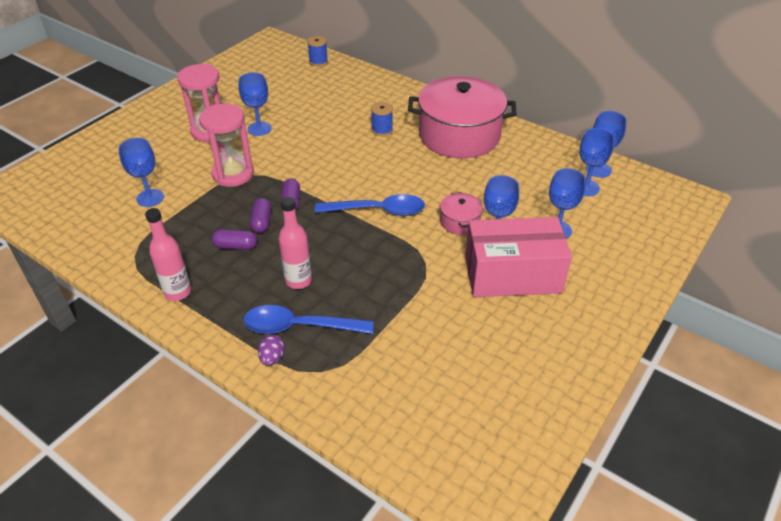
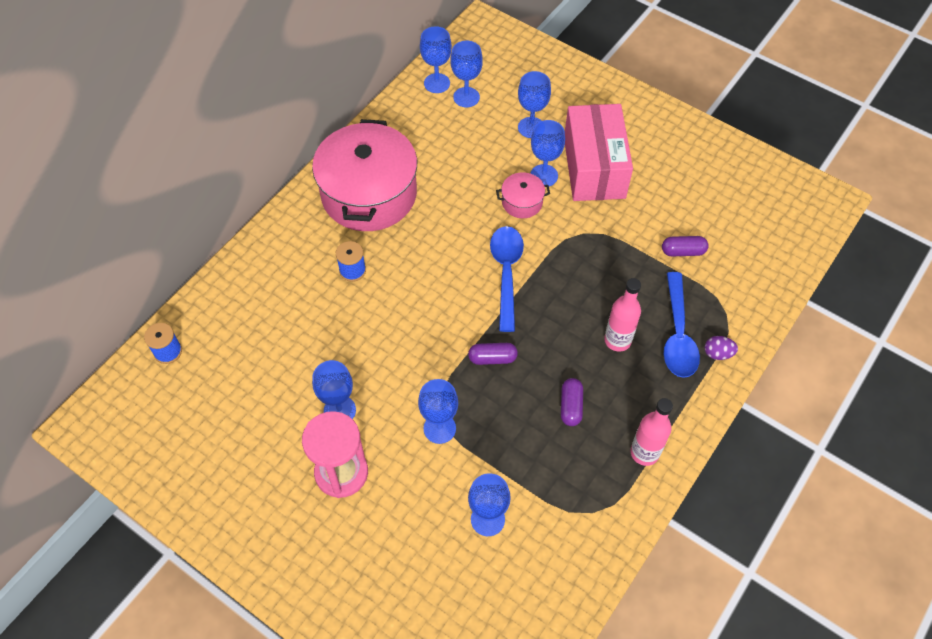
camera: 90 degrees left, 15 degrees up
(233, 174) = (439, 428): pink hourglass -> blue goblet
(261, 222) = (529, 385): purple capsule -> purple capsule (683, 251)

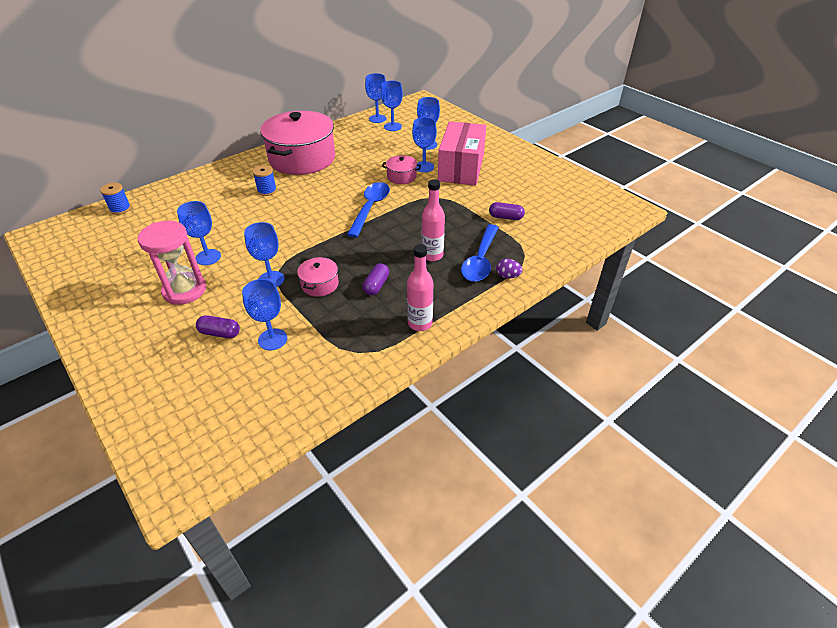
camera: 15 degrees right, 15 degrees down
(492, 358) = (334, 249): purple capsule -> purple capsule (220, 333)
(502, 421) = (320, 284): none -> pink pot

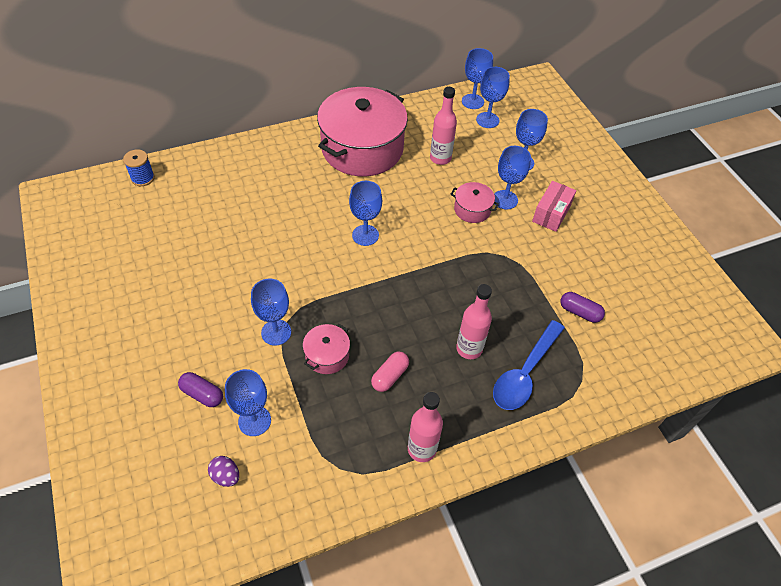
camera: 15 degrees right, 10 degrees up
(184, 290) = (181, 321): pink hourglass -> none
(208, 257) = (217, 278): blue goblet -> blue goblet (365, 235)
(267, 191) = (307, 191): blue spool -> none
(365, 153) = (440, 158): none -> pink bottle
(370, 208) = (419, 252): blue spoon -> none
(376, 285) = (390, 376): purple capsule -> pink capsule
(461, 168) = (551, 213): pink box -> pink box, size x0.53
(507, 276) = (549, 408): purple egg -> purple egg (226, 476)

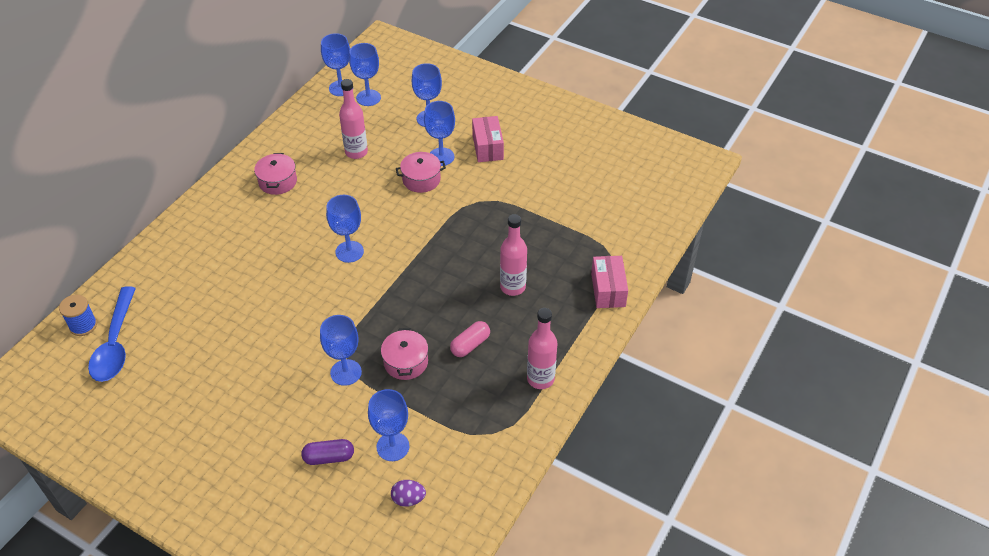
camera: 35 degrees left, 5 degrees down
(362, 148) = (278, 181): pink pot -> pink pot, size x0.43
(390, 376) = (470, 345): pink capsule -> pink capsule turned 45 degrees clockwise
(525, 373) = (568, 278): blue spoon -> blue spoon (115, 343)
(552, 408) = (608, 290): none -> pink box
(579, 312) = (571, 210): purple capsule -> none

